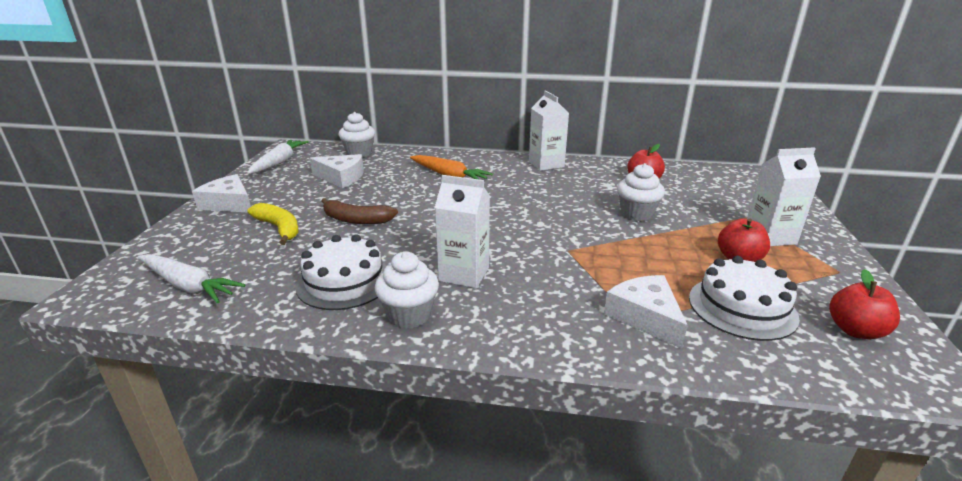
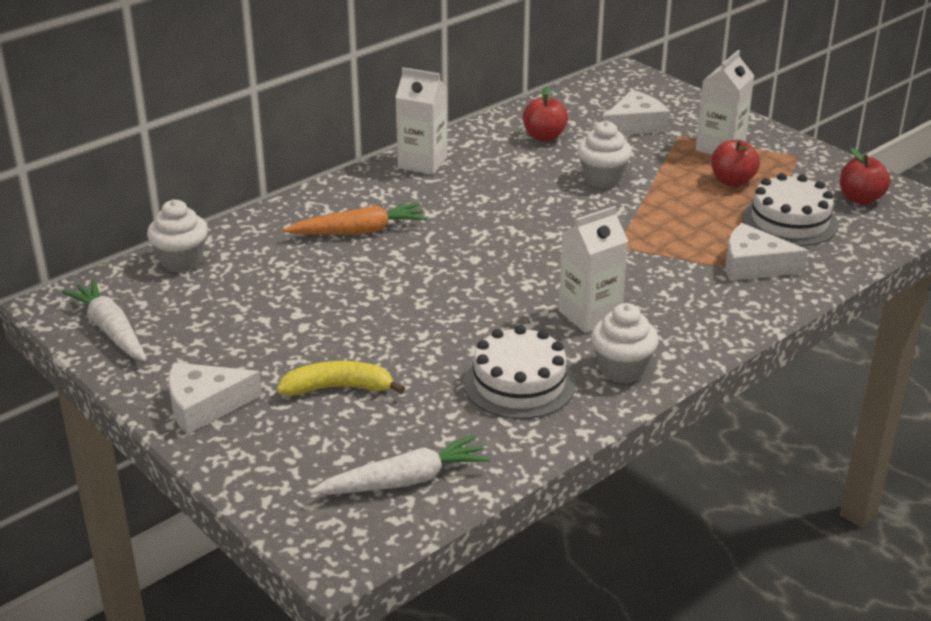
camera: 50 degrees left, 5 degrees up
(341, 177) = (247, 301): white cheese -> white cheese (635, 125)
(356, 220) = (389, 332): brown banana -> none

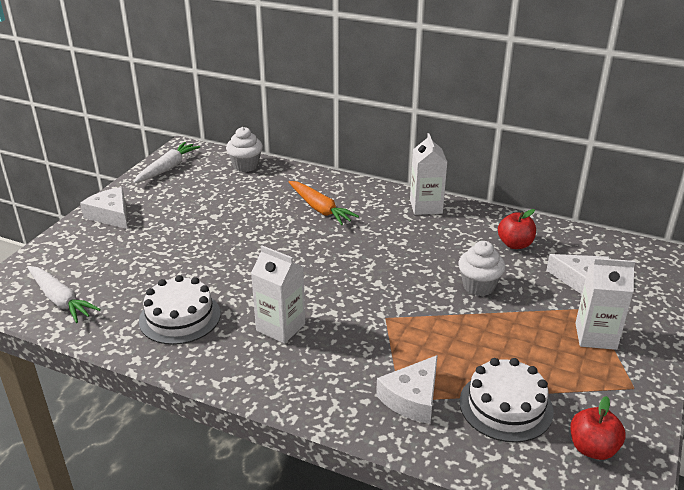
camera: 65 degrees right, 0 degrees up
(338, 388) = (145, 251): yellow banana -> none
(622, 369) = (218, 359): white cupcake -> none
(732, 181) = (543, 356): red apple -> none
(753, 265) = (412, 398): white cheese -> white cheese turned 135 degrees counterclockwise

